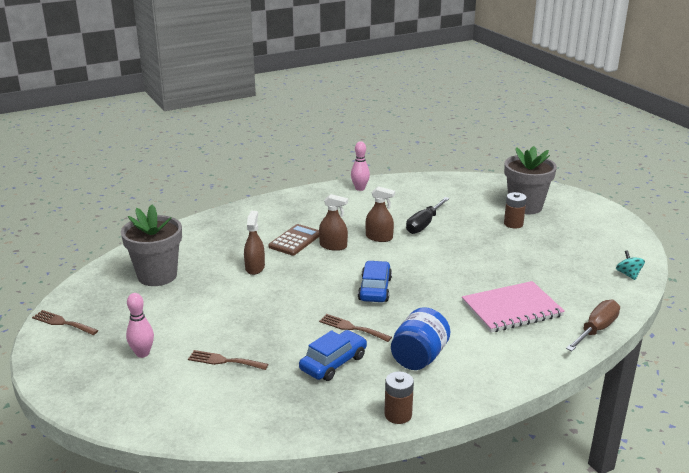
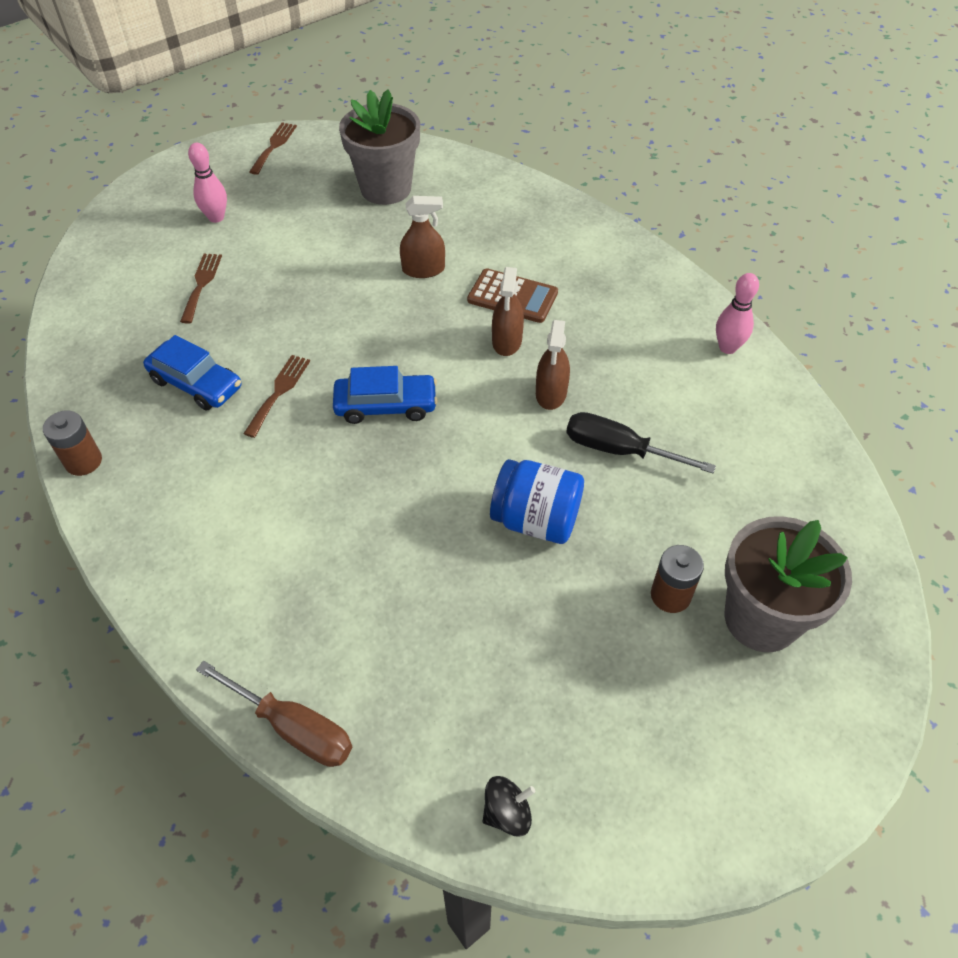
camera: 80 degrees right, 25 degrees up
(419, 357) = (208, 474): blue jar -> blue jar (536, 520)
(511, 309) = (349, 592): pink notebook -> none
(628, 274) = (507, 813): turquoise spinning top -> black spinning top

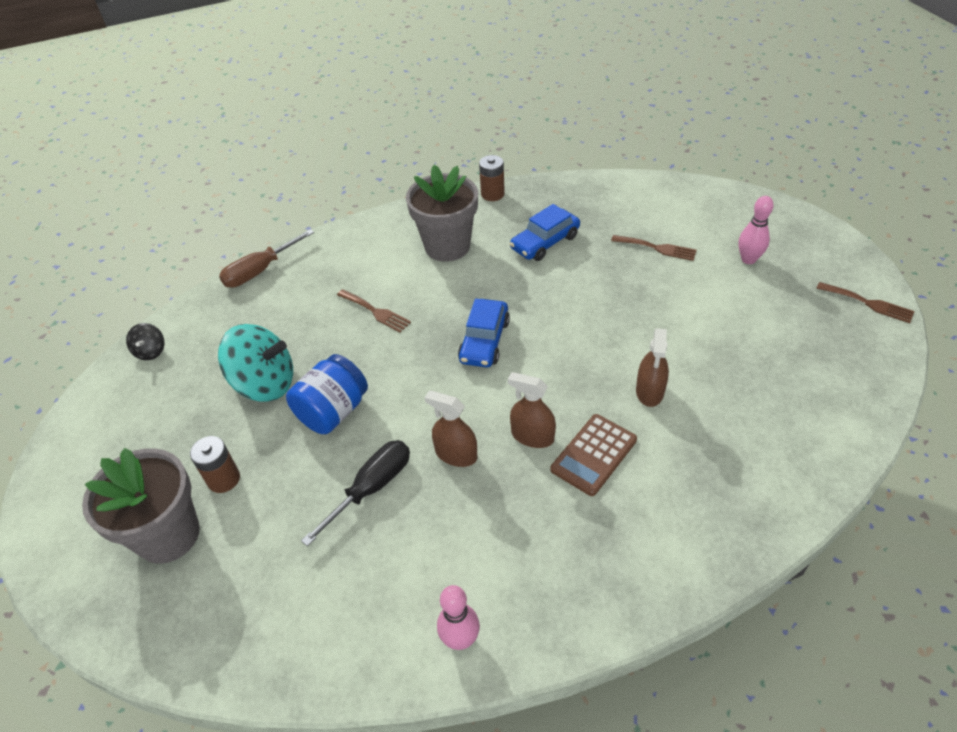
camera: 110 degrees right, 5 degrees down
(279, 392) = (521, 283): brown fork -> brown fork (375, 312)
(386, 188) = (789, 381): grey flower pot -> grey flower pot (447, 246)
(518, 614) = (265, 383): none -> turquoise spinning top

